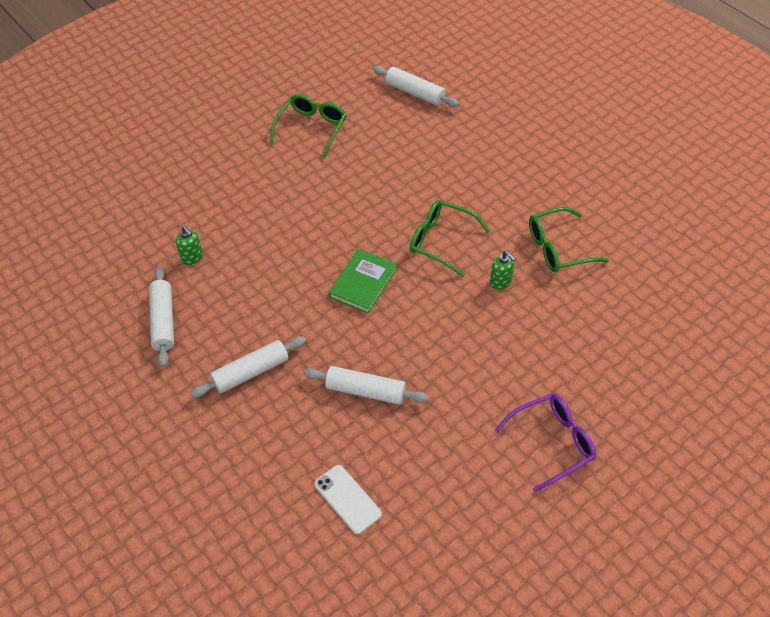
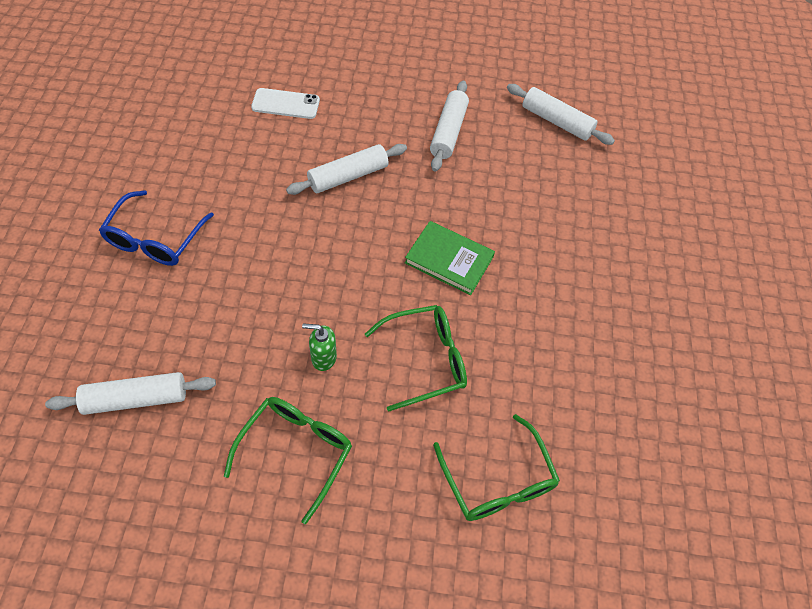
camera: 130 degrees right, 5 degrees up
(192, 258) = (608, 178): green soap dispenser -> none
(311, 128) = (707, 394): green glasses -> green glasses (497, 480)
(363, 283) = (449, 260): green book -> green book turned 45 degrees counterclockwise
(414, 93) = (681, 561): white rolling pin -> white rolling pin (136, 398)
(552, 442) = (155, 239): purple glasses -> blue glasses

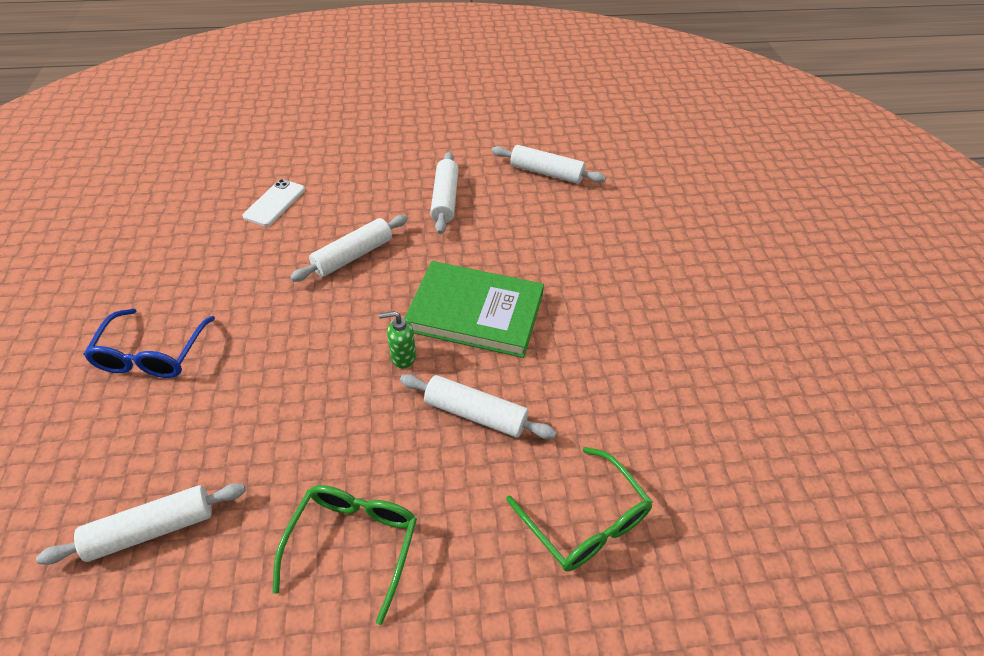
camera: 10 degrees left, 10 degrees down
(285, 104) = (275, 203): white phone -> white phone turned 60 degrees counterclockwise
(323, 358) = (364, 436): green soap dispenser -> green soap dispenser (403, 357)
(425, 360) = (475, 414): green glasses -> white rolling pin
(449, 260) = (475, 312): green book -> green book, size x1.54

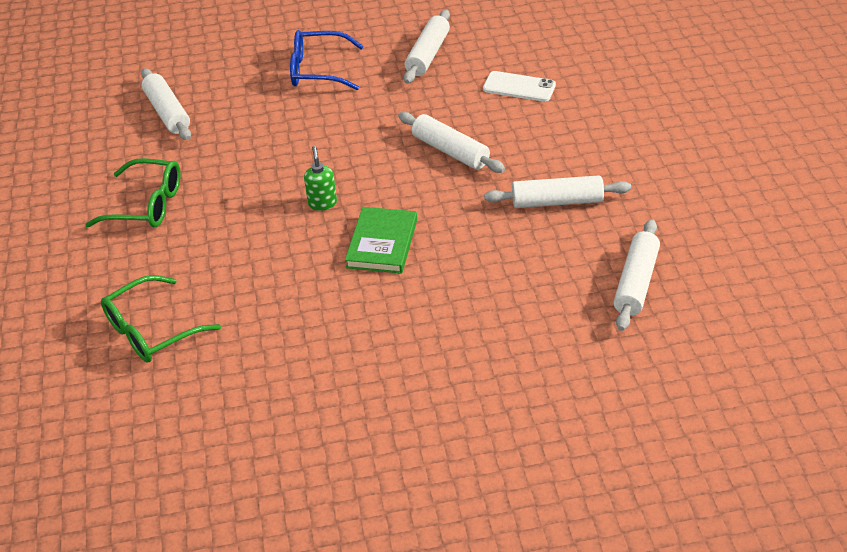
camera: 90 degrees right, 5 degrees down
(475, 312) = (382, 243): green book -> green book, size x0.65
(475, 414) = (259, 255): white rolling pin -> white rolling pin (427, 54)

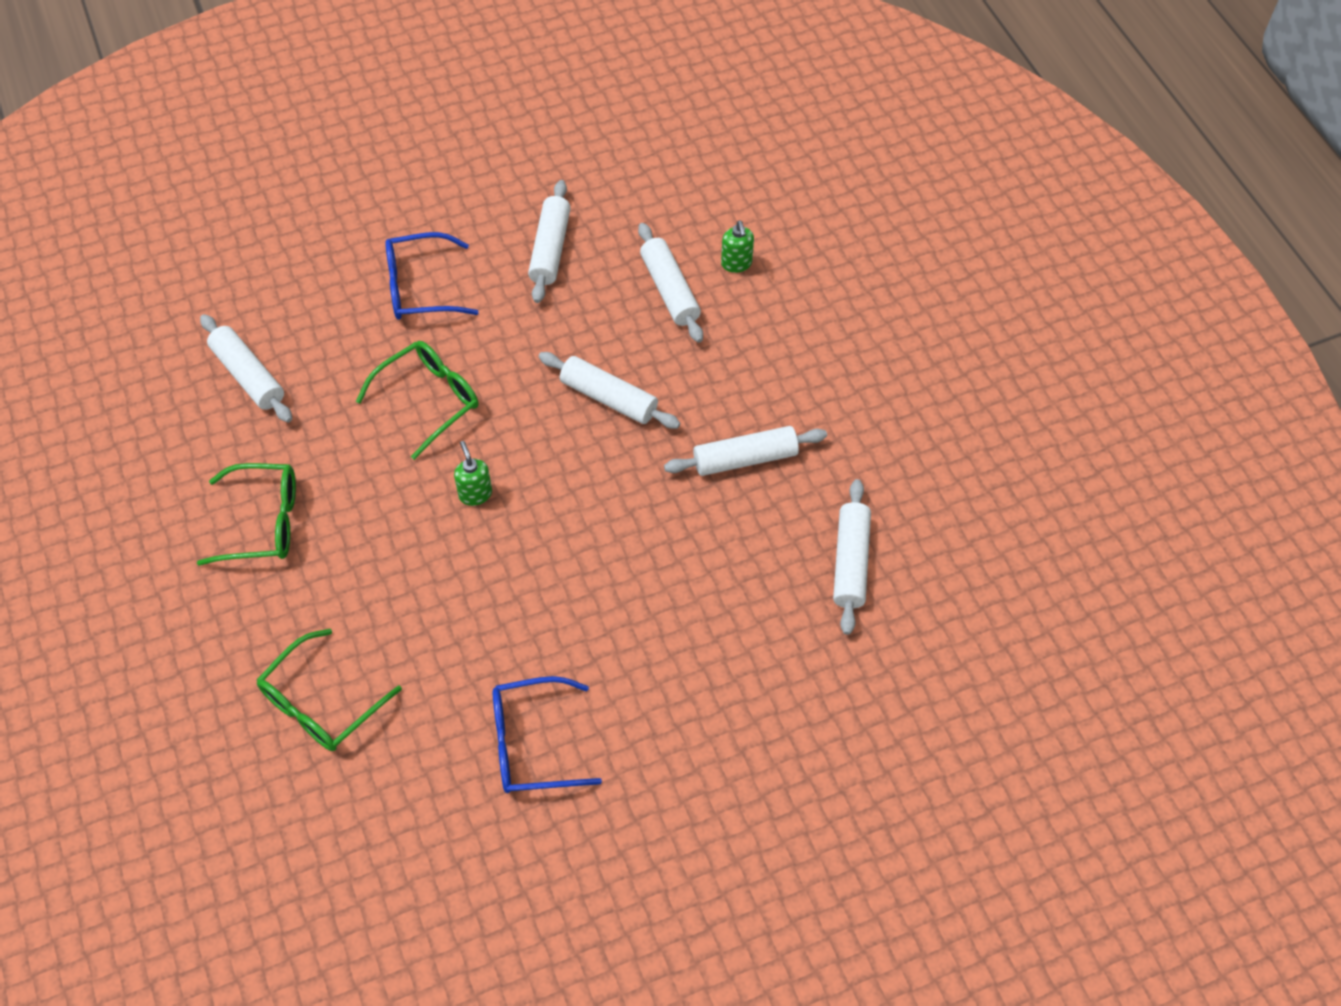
camera: 15 degrees left, 15 degrees up
(303, 139) = (429, 400): none -> green glasses
(320, 381) = (532, 744): none -> blue glasses
(382, 243) = (558, 544): green book -> none
(519, 87) = (670, 290): white phone -> white rolling pin
(578, 75) = (736, 264): none -> green soap dispenser

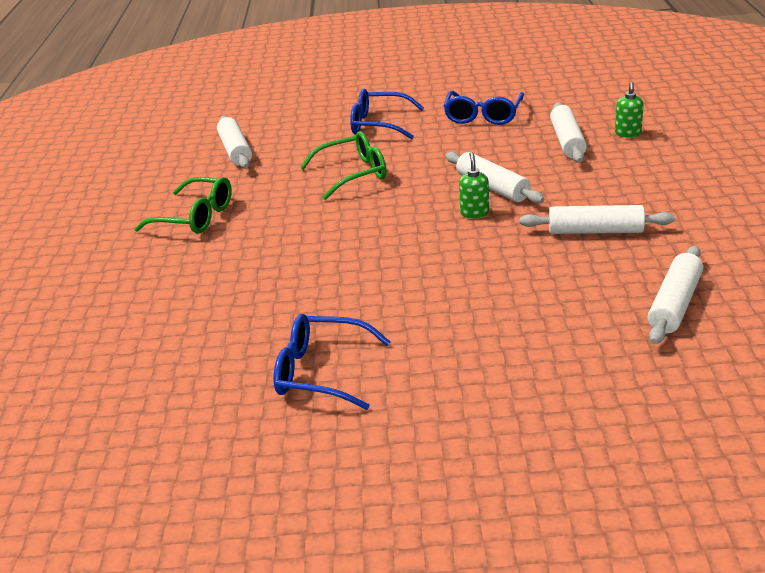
camera: 25 degrees right, 25 degrees down
(321, 703) = (167, 317): green glasses -> none
(475, 494) = (359, 222): green soap dispenser -> green soap dispenser (474, 213)
(550, 249) = (483, 116): white rolling pin -> blue glasses

